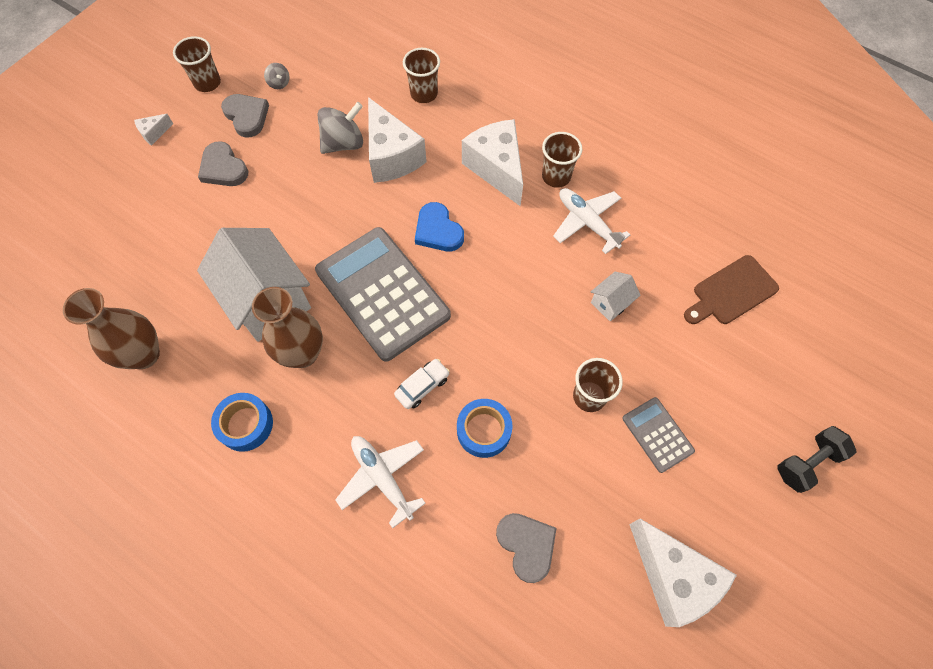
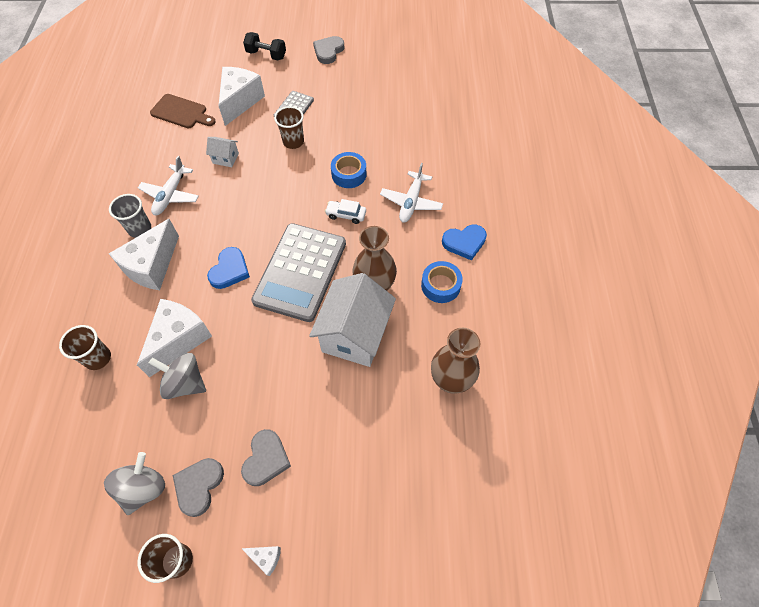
camera: 125 degrees left, 5 degrees down
(274, 498) = (464, 242): none -> blue heart
(279, 83) = (143, 488): grey spinning top -> grey spinning top, size x2.02
(526, 545) = (391, 130): grey heart -> grey heart (328, 51)
(556, 177) = (140, 229): brown cup -> grey cup
(673, 577) = (360, 77): white cheese -> white cheese (240, 102)

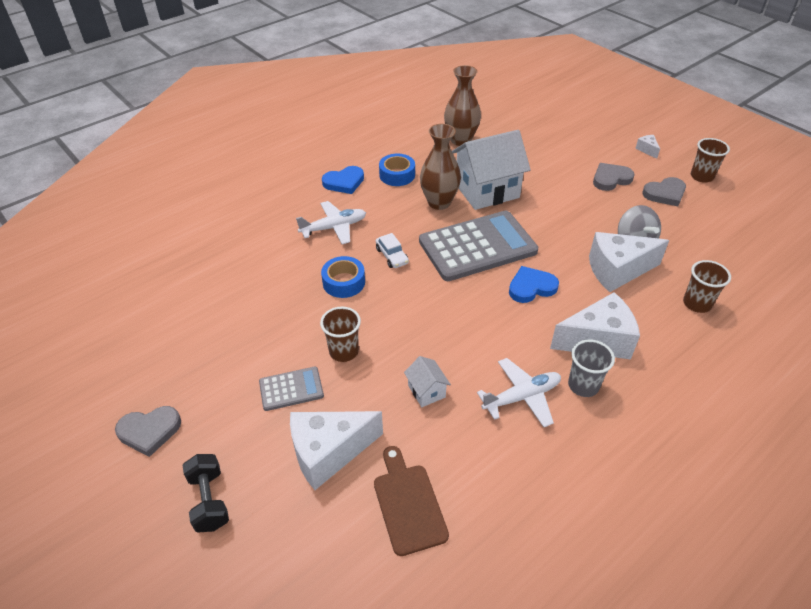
camera: 130 degrees left, 15 degrees down
(143, 488) = (704, 214): grey spinning top -> none
(464, 242) = (344, 182): blue heart -> blue heart turned 120 degrees clockwise

